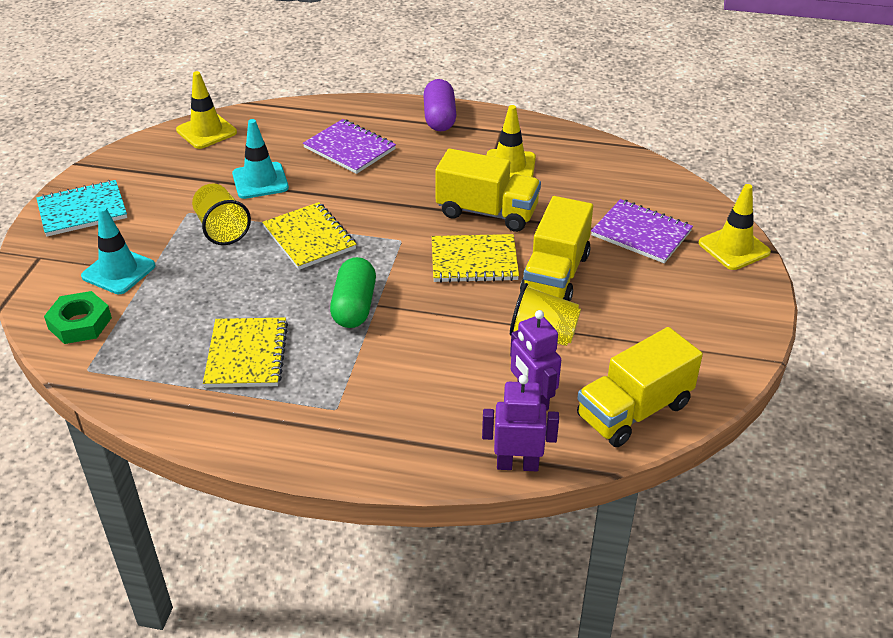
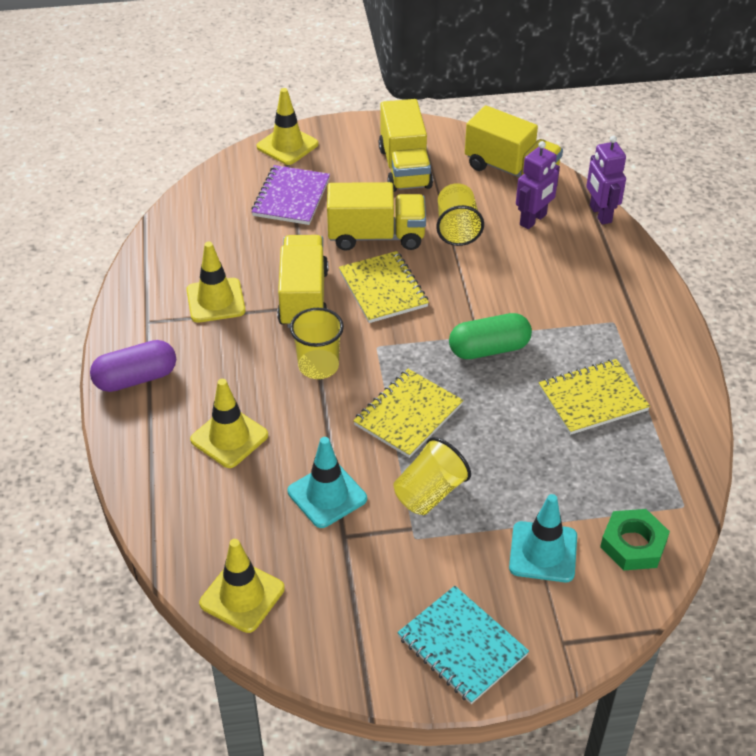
camera: 110 degrees left, 5 degrees up
(349, 148) = (229, 437): purple notebook -> yellow traffic cone
(397, 204) = (318, 366): none -> yellow cup
(667, 323) = (404, 168): none -> yellow truck

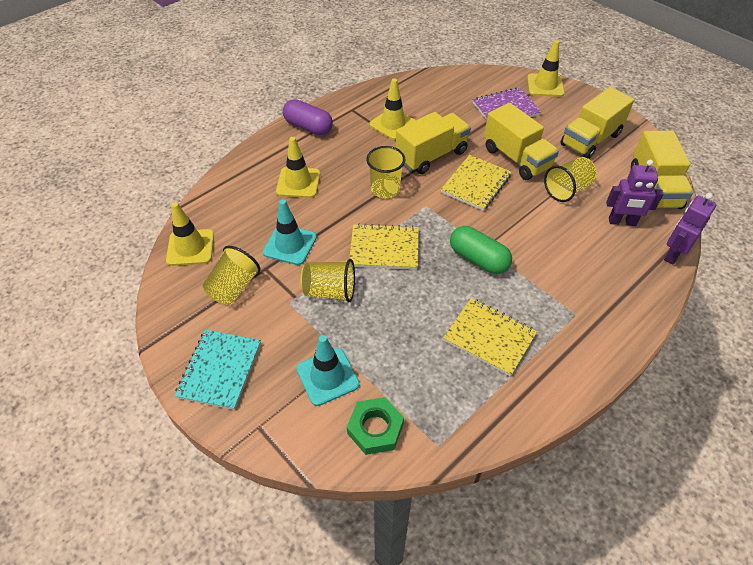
camera: 55 degrees right, 5 degrees up
(348, 580) = (234, 287): none -> yellow cup

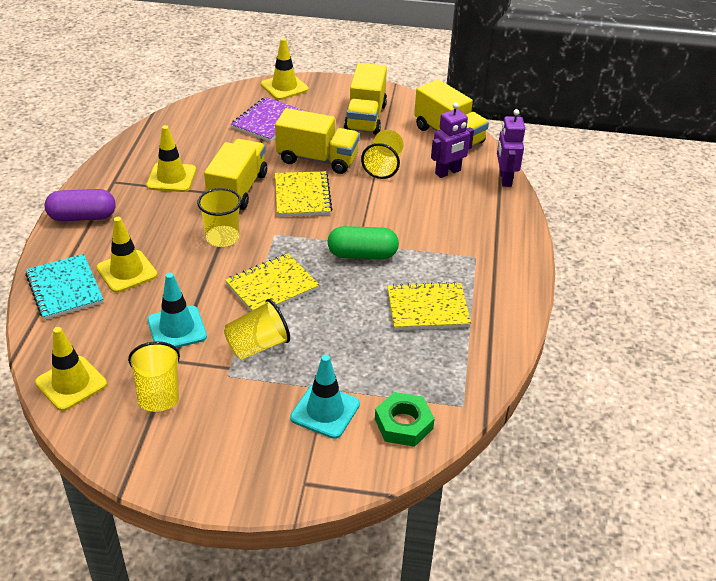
camera: 40 degrees left, 10 degrees down
(220, 370) = (220, 464): turquoise notebook -> turquoise notebook (64, 288)

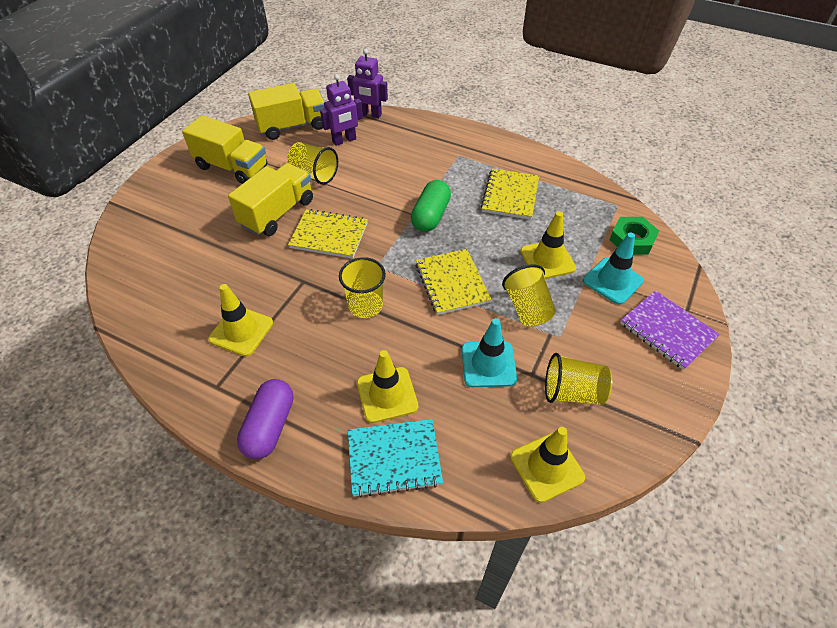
camera: 70 degrees left, 10 degrees up
(238, 190) = (293, 280): yellow truck -> none
(267, 121) = (188, 234): purple notebook -> purple notebook (667, 331)
(284, 87) = (135, 209): yellow traffic cone -> yellow traffic cone (547, 260)
(448, 172) = (344, 140): purple robot -> purple robot turned 75 degrees clockwise

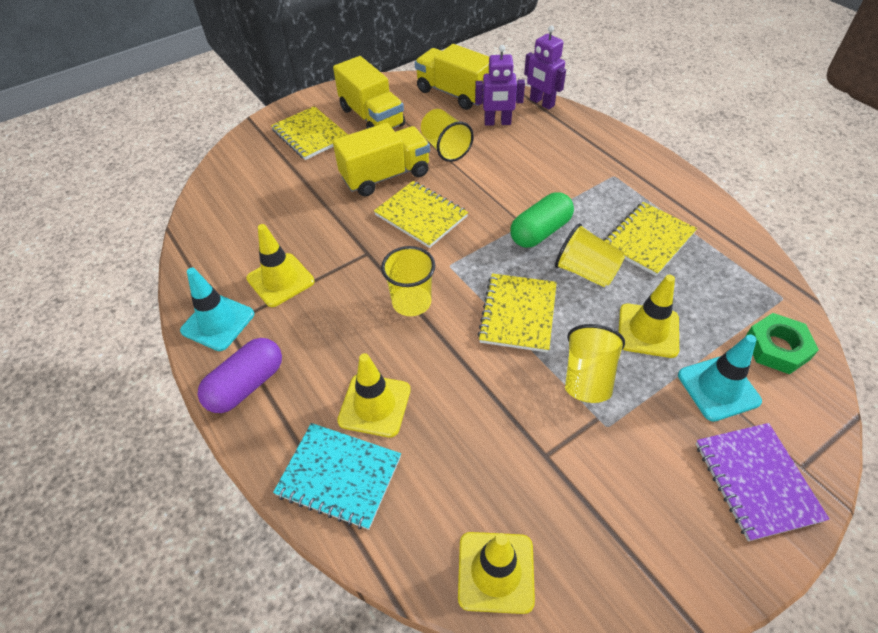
camera: 30 degrees right, 0 degrees up
(183, 199) = (310, 135): none -> yellow notebook
(292, 126) = (454, 93): yellow truck -> yellow truck turned 150 degrees counterclockwise
(488, 364) = (502, 421): turquoise traffic cone -> turquoise traffic cone (218, 322)
(572, 392) = (581, 499): yellow cup -> yellow cup (586, 272)

